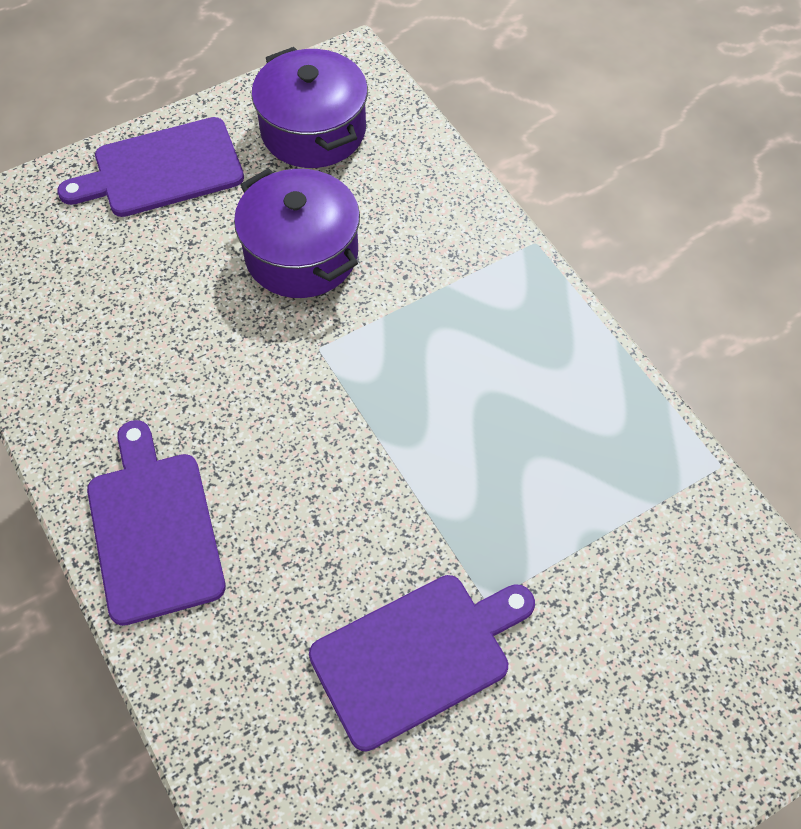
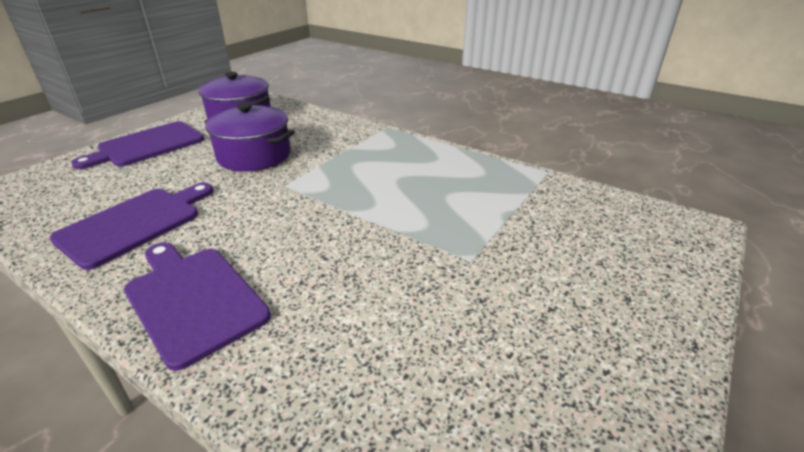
camera: 25 degrees left, 25 degrees down
(417, 656) = (445, 303): purple cutting board -> purple cutting board (135, 224)

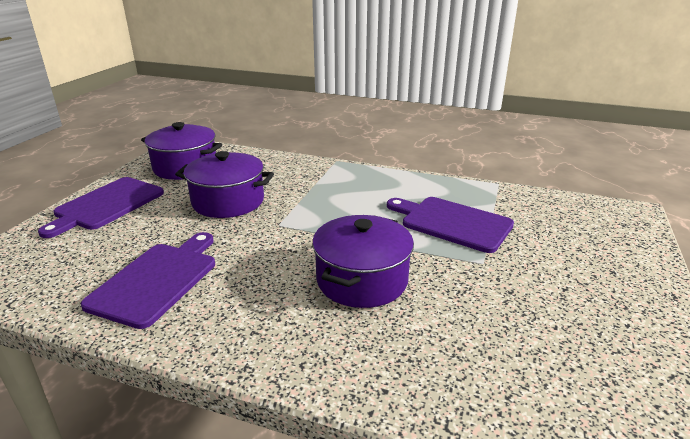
camera: 15 degrees left, 5 degrees down
(193, 299) = (270, 334): purple cutting board -> purple cutting board (452, 223)
(325, 257) = (362, 280): none -> purple pot

